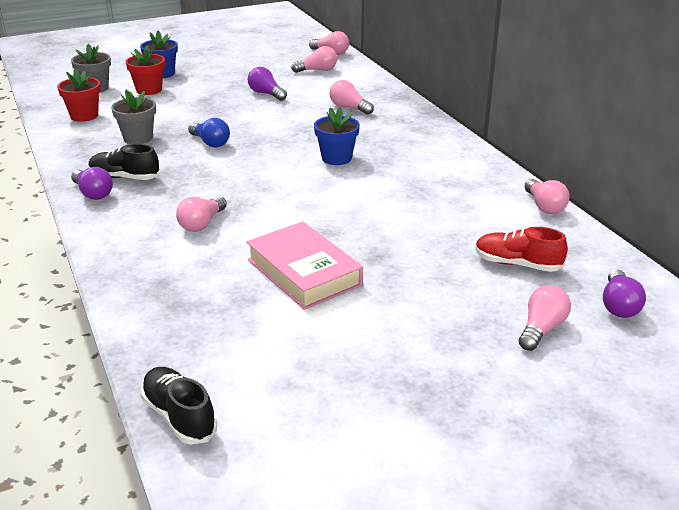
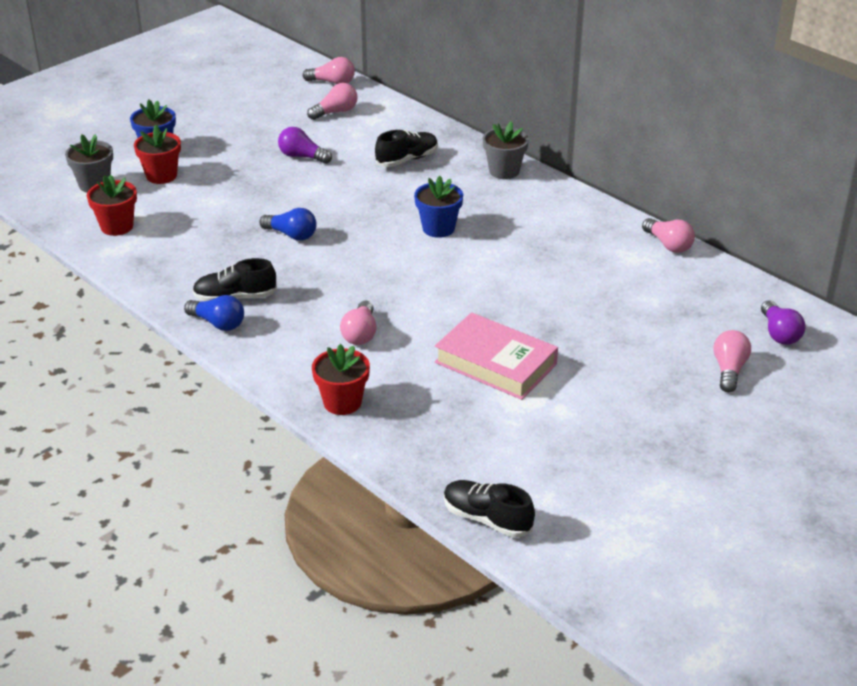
camera: 20 degrees left, 5 degrees up
(93, 193) = (218, 323): purple light bulb -> blue light bulb
(137, 275) = (342, 402): none -> red flower pot
(138, 138) = (206, 244): grey flower pot -> grey flower pot (504, 171)
(349, 108) = (407, 159): pink light bulb -> black shoe
(517, 264) = (677, 312): red shoe -> none

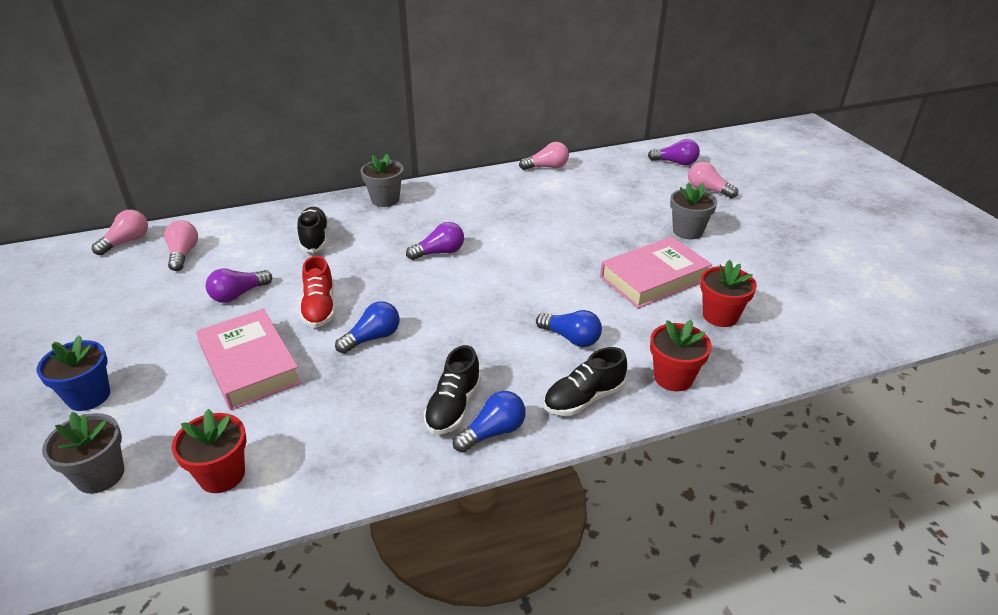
camera: 65 degrees left, 0 degrees up
(161, 176) = (153, 407): red flower pot -> red flower pot (720, 316)
(225, 194) = (250, 365): none -> pink book
(312, 198) = (319, 308): none -> red shoe
(360, 334) = (571, 338): pink light bulb -> blue light bulb
(438, 228) = (439, 252): blue flower pot -> purple light bulb
(487, 519) = (859, 340): black shoe -> black shoe (584, 398)
(613, 370) = (687, 231): none -> grey flower pot

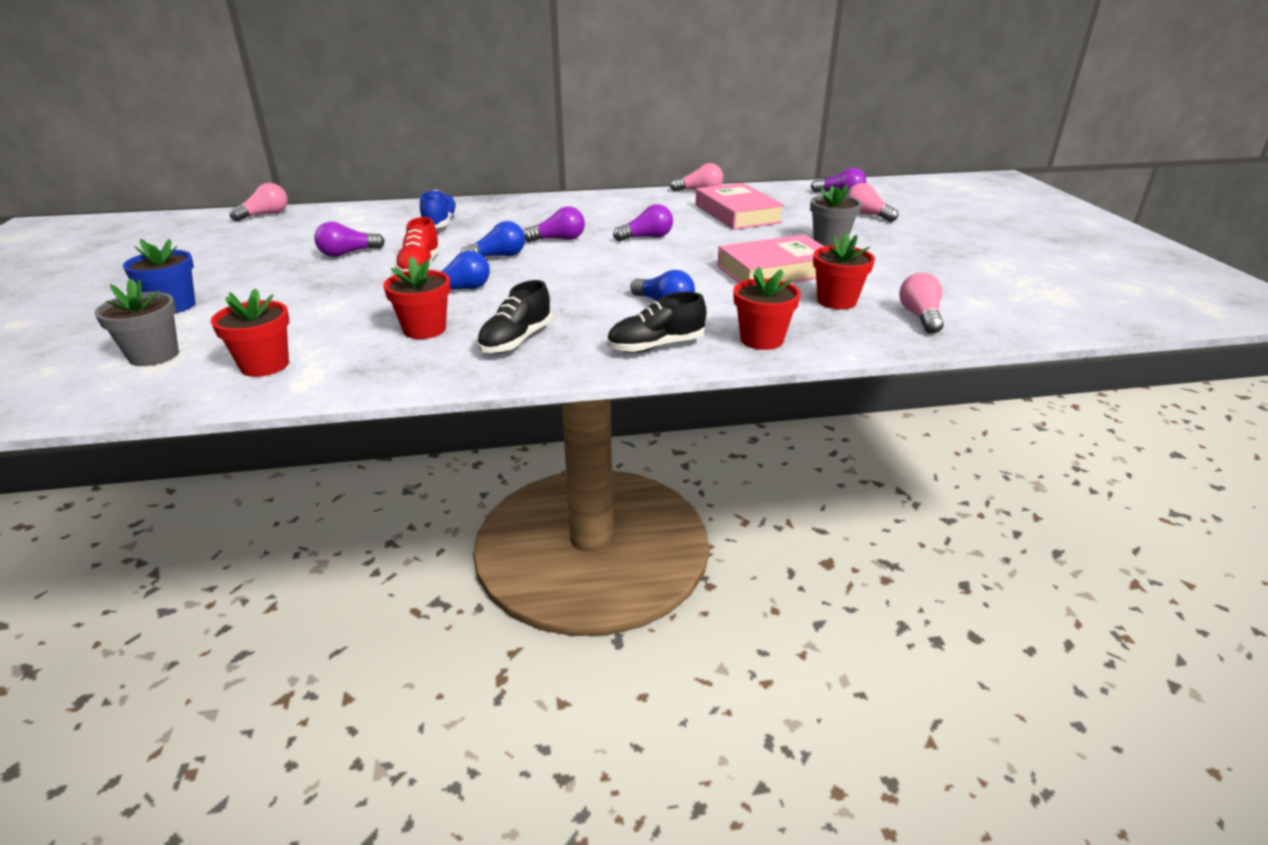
camera: 10 degrees right, 5 degrees down
(183, 254) = (312, 225): pink light bulb -> pink light bulb (920, 317)
(250, 365) = (332, 298): pink book -> pink book (737, 214)
(314, 238) = (440, 223): black shoe -> blue shoe
(360, 401) = (424, 329): none -> red flower pot
(385, 200) = (523, 203): grey flower pot -> none
(493, 432) = (547, 361): blue light bulb -> blue light bulb (498, 256)
(521, 241) = (647, 237): none -> purple light bulb

